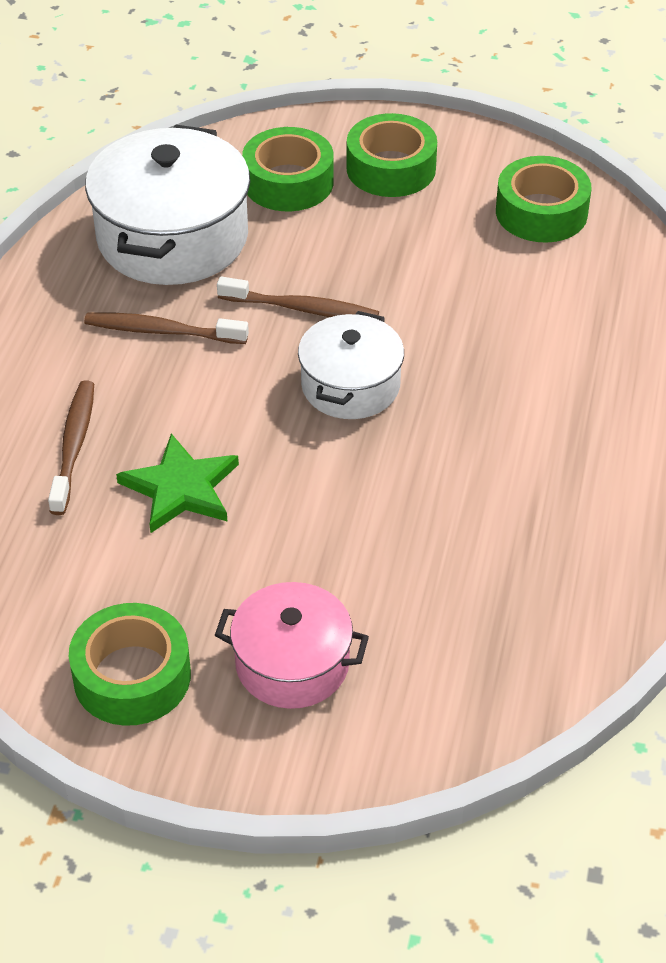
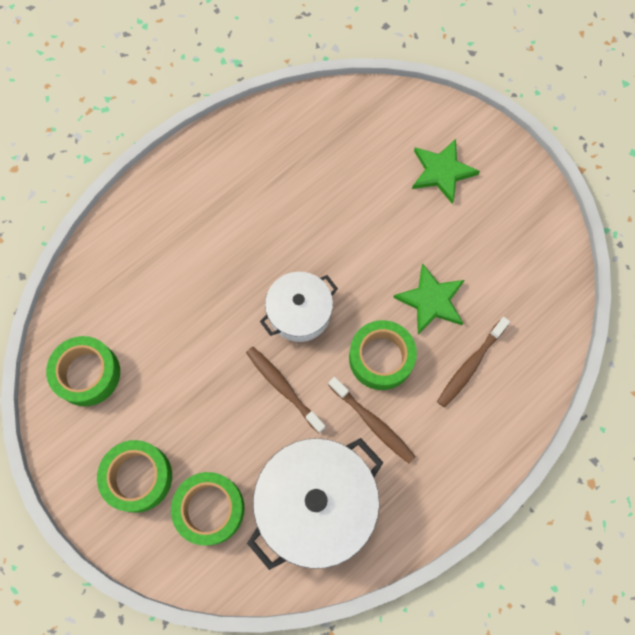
camera: 145 degrees left, 25 degrees up
(132, 676) = (516, 208): green tape -> green tape (381, 358)
(292, 664) = (442, 172): pink pot -> green star

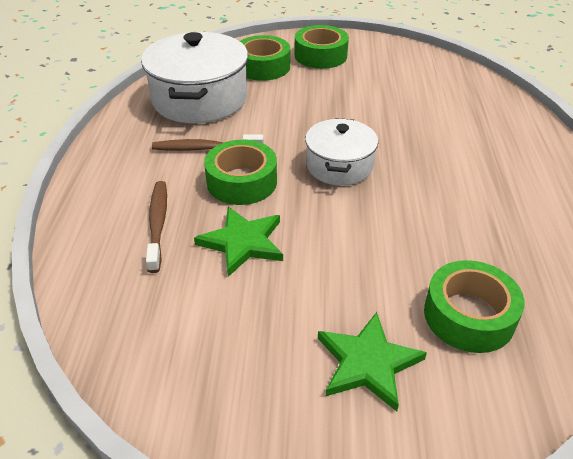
camera: 135 degrees right, 30 degrees down
(87, 374) = (416, 67): green tape -> green tape (469, 316)
(283, 387) = (292, 127): brown toothbrush -> none

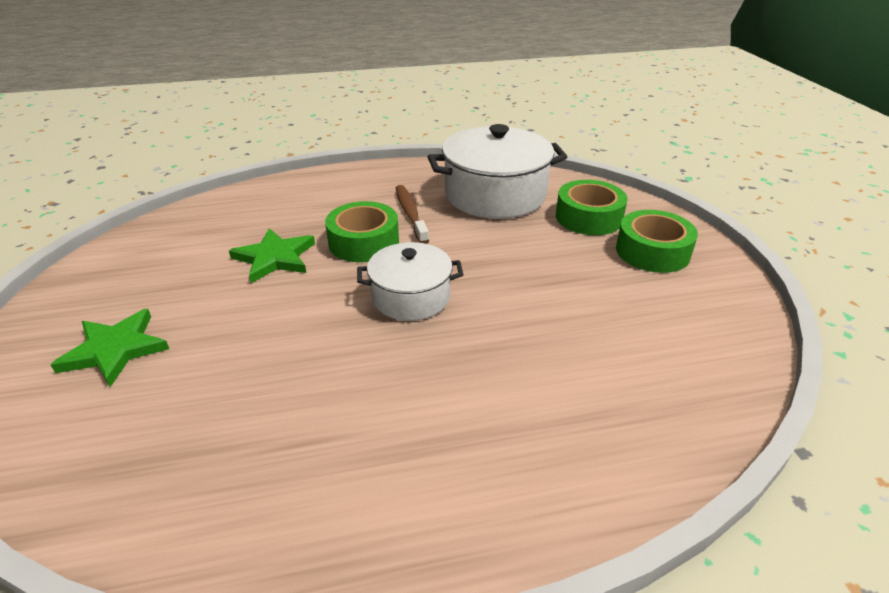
camera: 75 degrees right, 5 degrees down
(158, 224) = (295, 214): brown toothbrush -> none
(469, 316) = (163, 419): green tape -> none

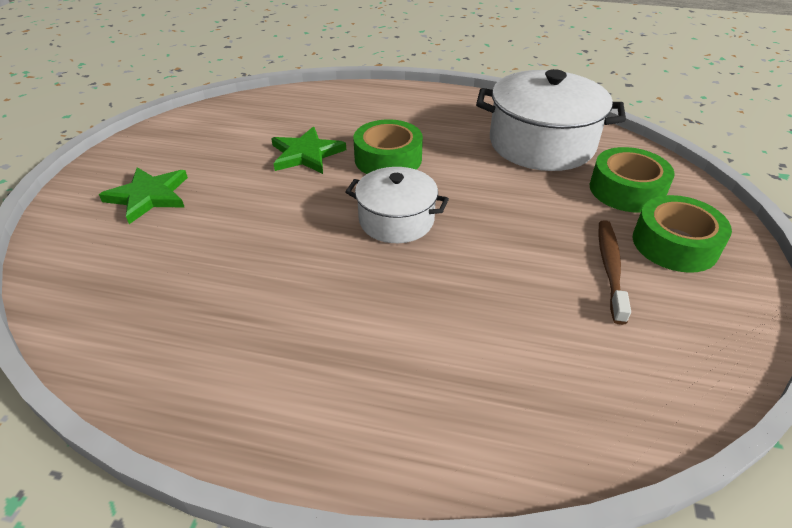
camera: 25 degrees right, 5 degrees up
(410, 214) = (447, 143): brown toothbrush -> brown toothbrush (610, 268)

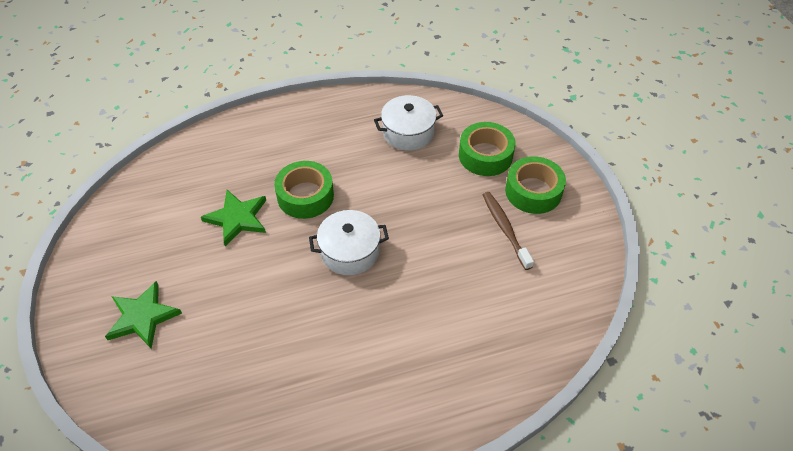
camera: 30 degrees left, 10 degrees up
(541, 144) = (408, 132): white pot -> white pot, size x0.60

